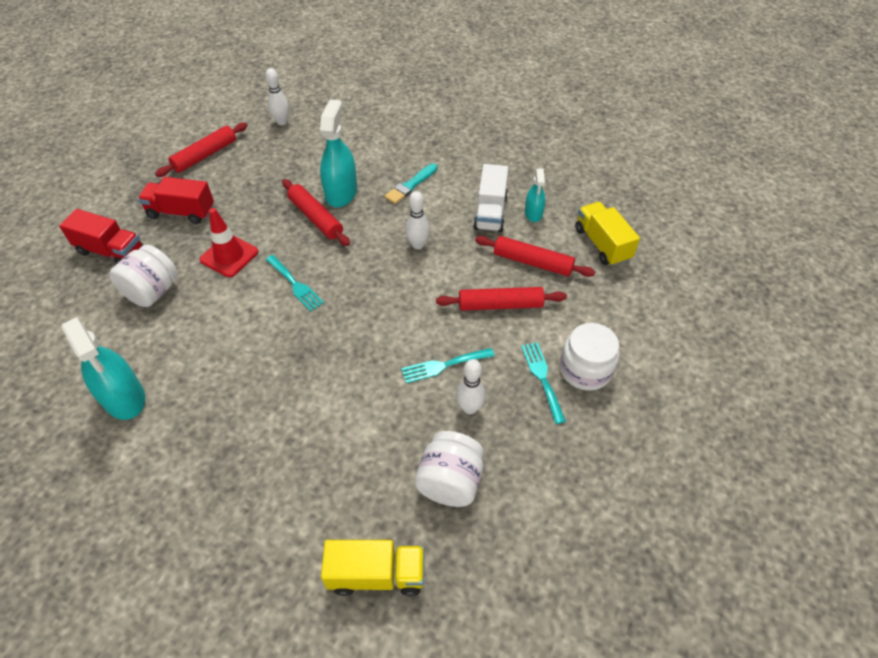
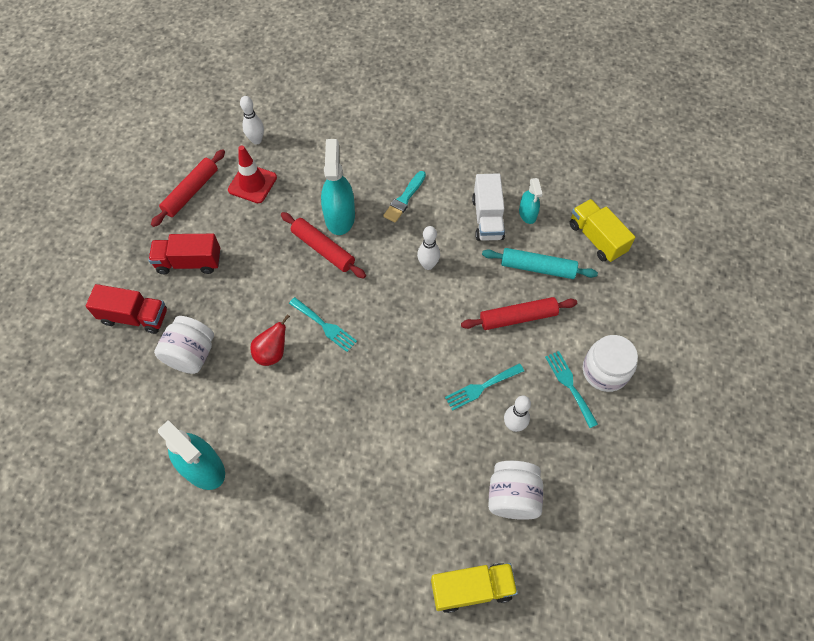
camera: 10 degrees left, 10 degrees up
(229, 256) = (252, 304): red traffic cone -> red traffic cone (252, 184)
(234, 301) = (272, 353): none -> red pear
(532, 262) = (537, 268): red rolling pin -> turquoise rolling pin

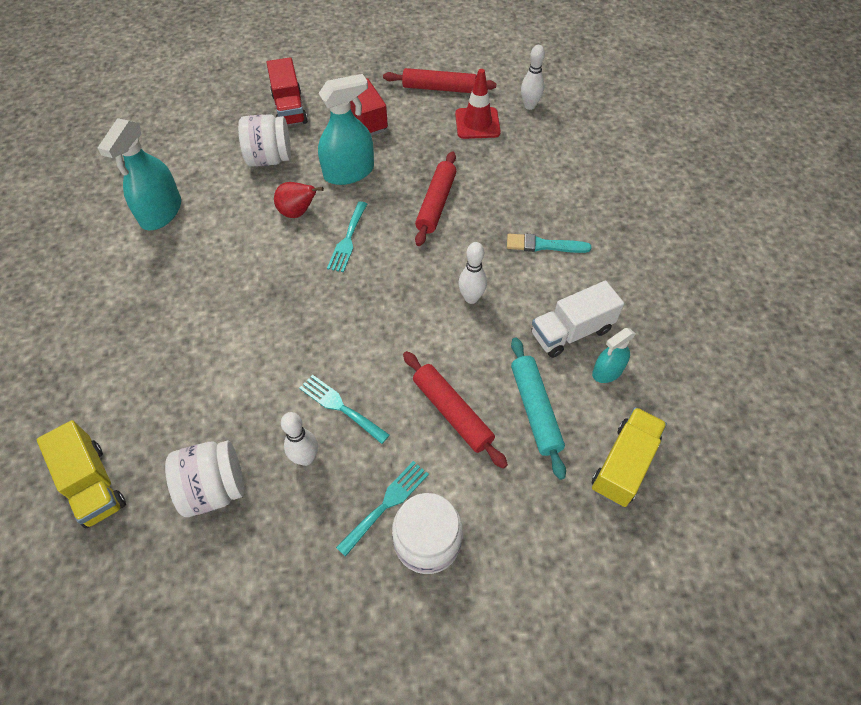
camera: 65 degrees right, 5 degrees down
(339, 217) = (483, 201): turquoise spray bottle -> turquoise spray bottle (349, 172)

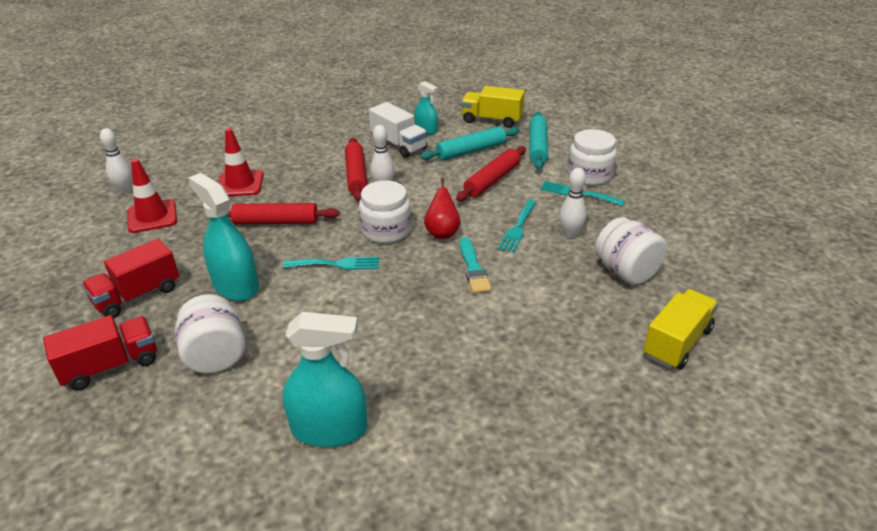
camera: 105 degrees left, 20 degrees down
(298, 213) = (306, 307): red pear -> red pear (442, 232)
(387, 286) = (386, 230): none -> white jar
(439, 88) = (85, 250): red rolling pin -> red rolling pin (356, 175)
(518, 182) = (240, 184): none -> red traffic cone
(525, 500) = (537, 147): none -> turquoise rolling pin
(543, 245) = (316, 164): turquoise brush -> turquoise brush (473, 268)

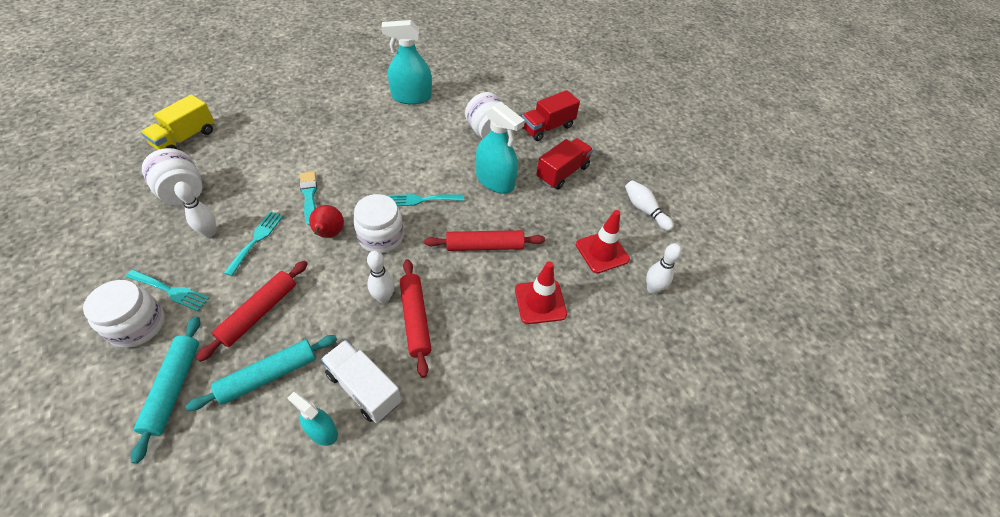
camera: 170 degrees right, 15 degrees up
(66, 253) = (644, 210): none -> white bowling pin
(492, 120) = (213, 467): yellow truck -> none

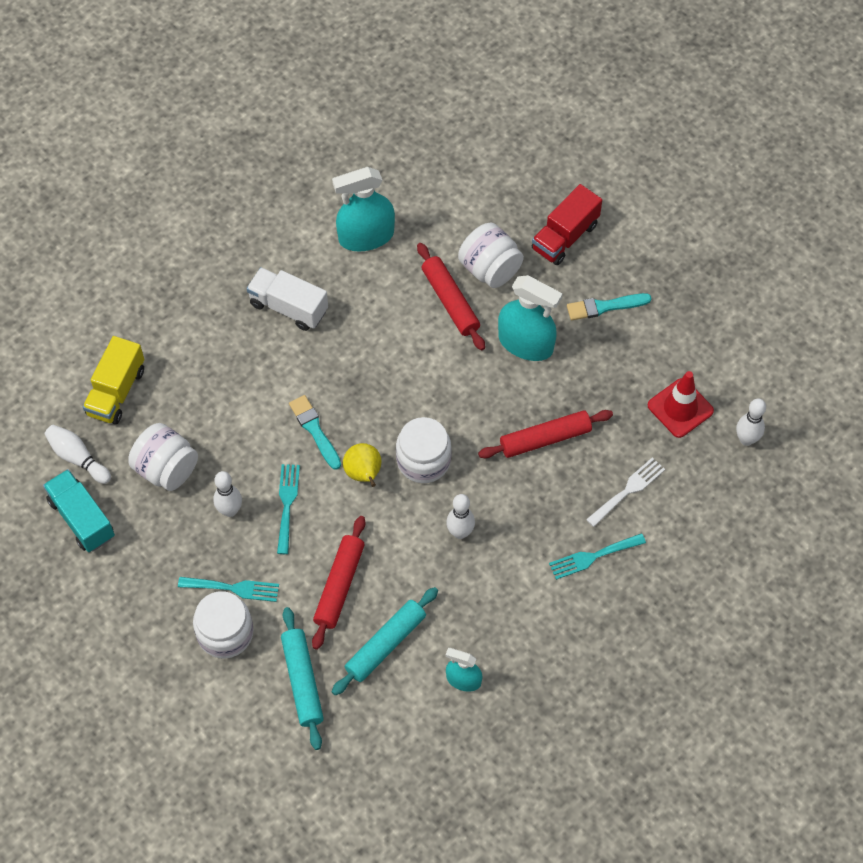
camera: 10 degrees left, 10 degrees up
(94, 209) = (82, 518): none -> turquoise truck
(329, 234) = (364, 474): red pear -> yellow pear
(364, 388) = (483, 631): white truck -> white truck (288, 307)
(415, 319) = (504, 547): red rolling pin -> red rolling pin (450, 301)
(421, 200) = (448, 397): turquoise fork -> turquoise fork (593, 557)
(540, 302) = (628, 490): red traffic cone -> white fork
(562, 173) = (604, 307): red truck -> turquoise brush
(644, 210) = (718, 334): white bowling pin -> white bowling pin (78, 458)

